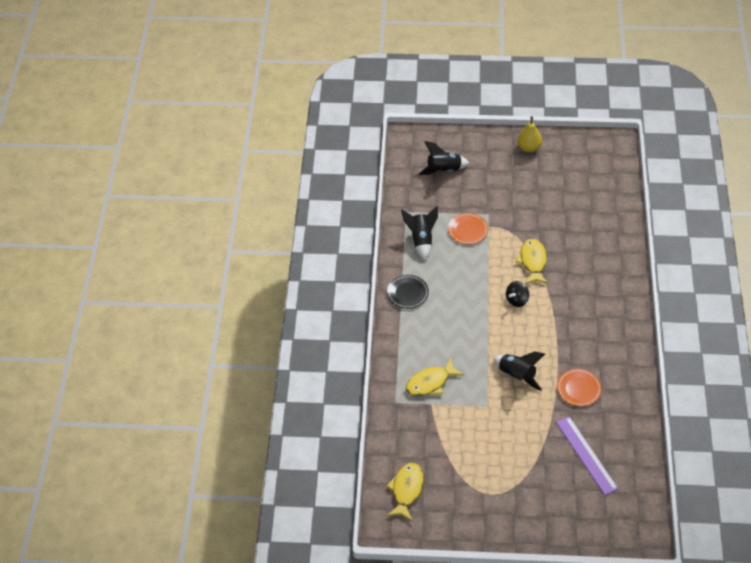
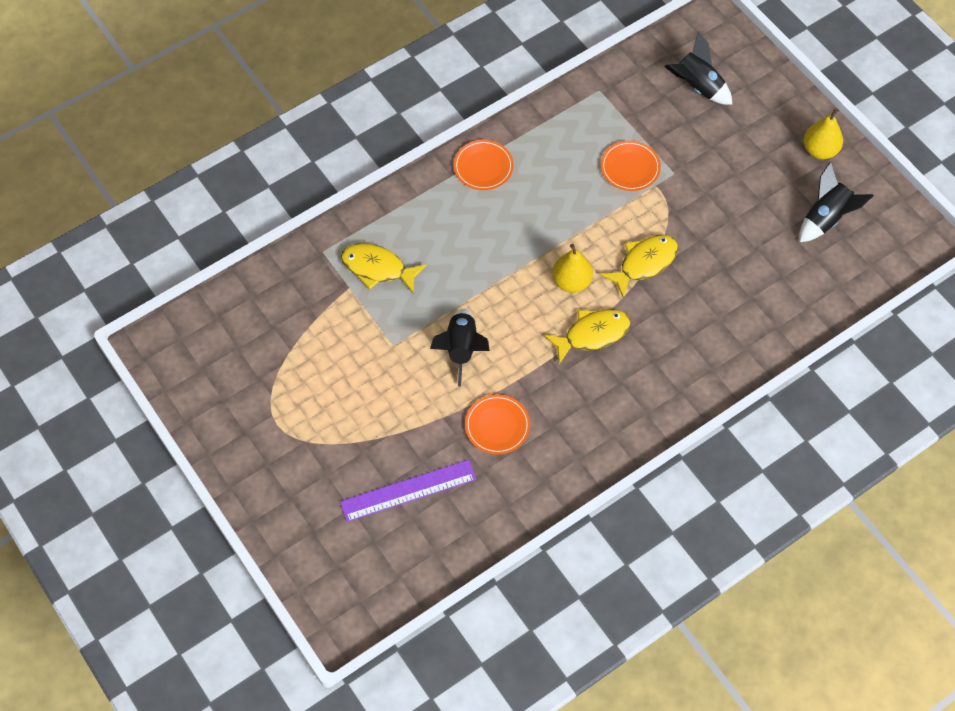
camera: 50 degrees right, 10 degrees up
(406, 490) = (216, 336): yellow fish -> yellow fish (592, 334)
(407, 293) = (483, 167): black plate -> orange plate
(421, 240) = (572, 131): black rocket -> black rocket (826, 218)
(517, 300) = (571, 281): black spinning top -> yellow pear
(586, 455) = (408, 490): purple ruler -> purple ruler turned 45 degrees clockwise

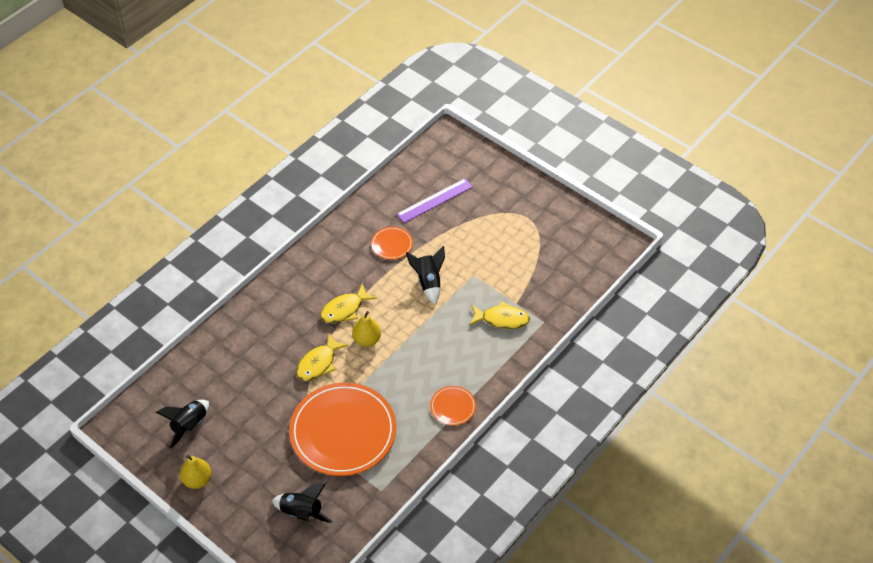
camera: 165 degrees right, 10 degrees down
(630, 167) = (343, 431): orange plate -> orange plate, size x2.30

